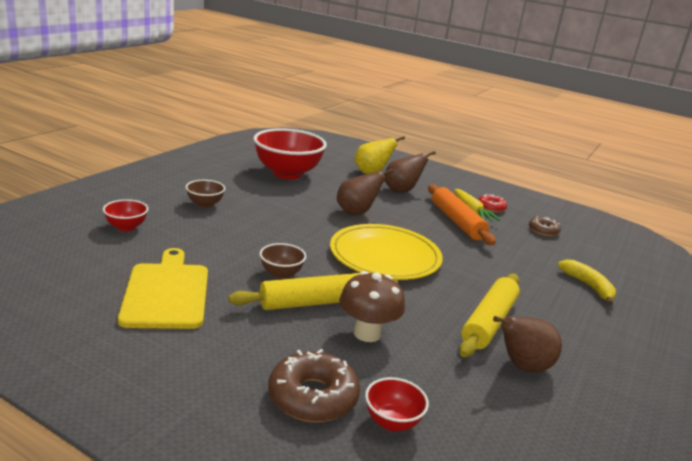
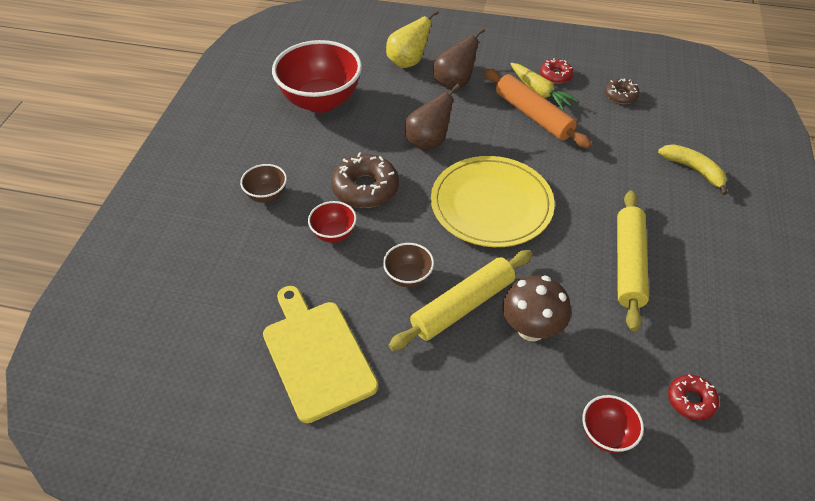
camera: 15 degrees left, 25 degrees up
(126, 227) = (210, 271): red bowl -> red bowl (334, 234)
(313, 397) = (527, 435): brown donut -> brown donut (365, 188)
(497, 427) = (691, 400): none -> red donut
(522, 366) = (680, 313): brown pear -> none

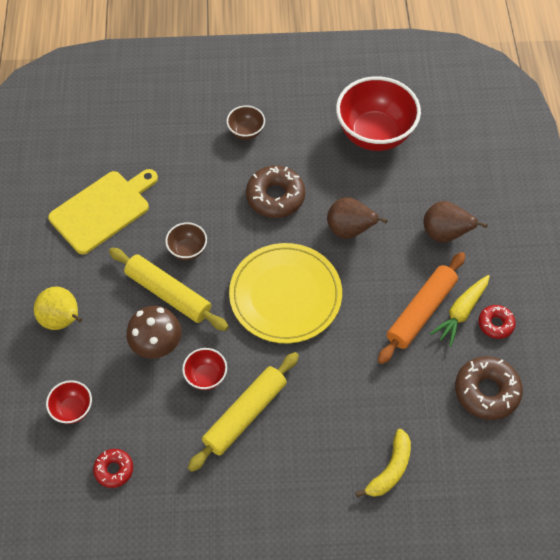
camera: 75 degrees right, 10 degrees up
(334, 234) = (218, 189): red bowl -> red bowl (206, 376)
(408, 62) = (461, 188): yellow pear -> yellow pear (63, 320)
(620, 95) = (486, 391): brown donut -> brown donut, size x1.75
(629, 264) = (245, 415): yellow rolling pin -> yellow rolling pin turned 45 degrees counterclockwise

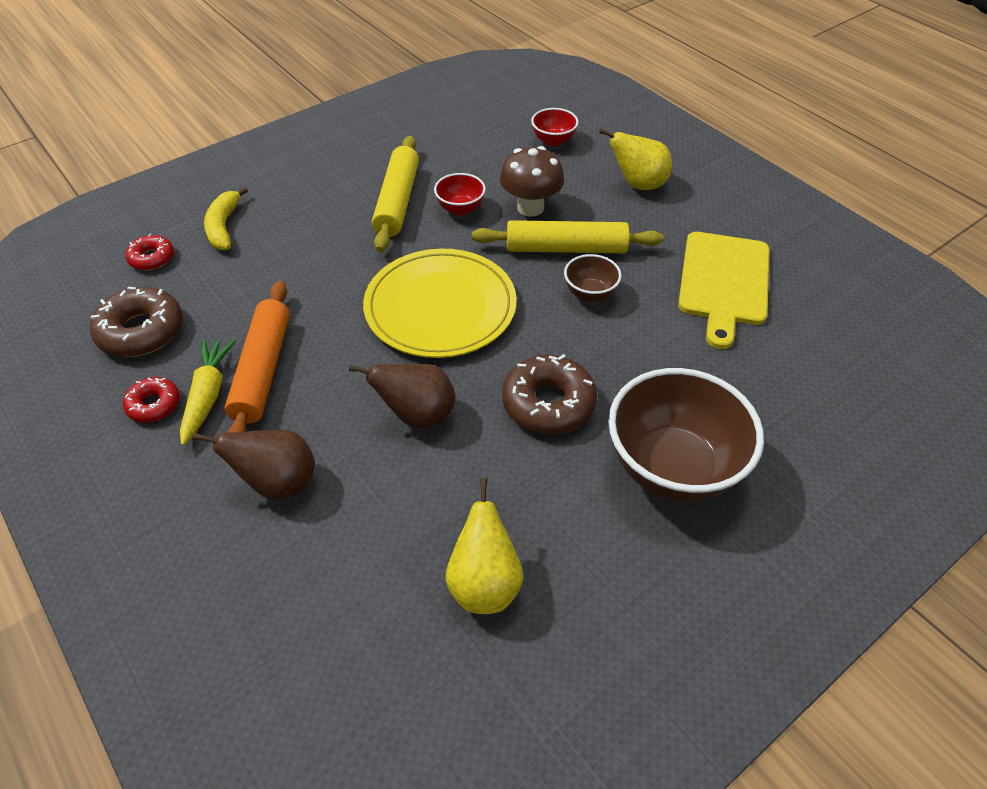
camera: 145 degrees right, 10 degrees down
(114, 470) = (478, 127): red donut -> red donut (152, 258)
(246, 132) = (672, 467): brown bowl -> brown bowl, size x2.14
(374, 134) = (484, 583): red bowl -> yellow pear

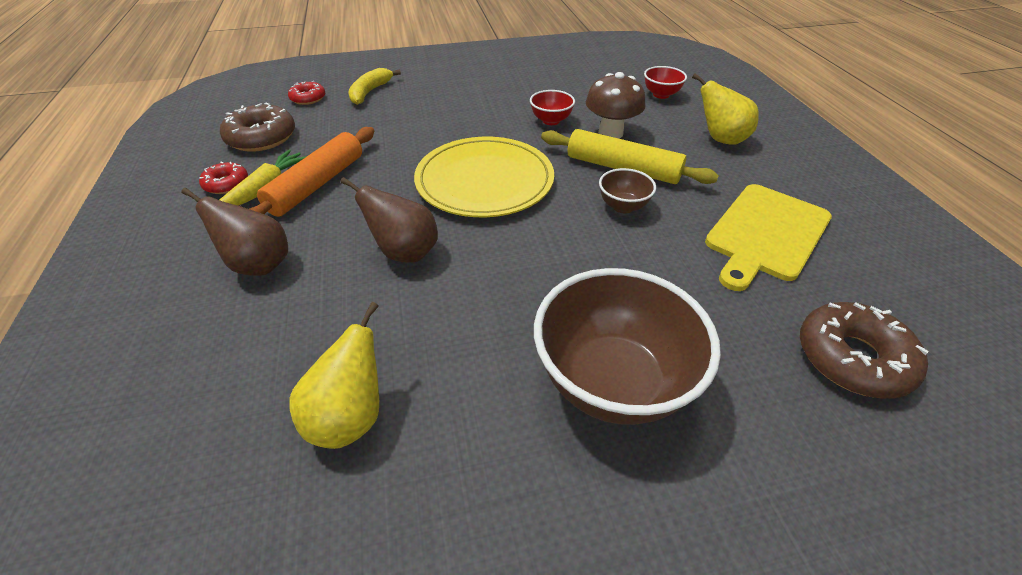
camera: 25 degrees right, 5 degrees down
(397, 201) = (504, 105): yellow rolling pin -> none
(548, 403) = (525, 280): brown donut -> brown donut (852, 358)

